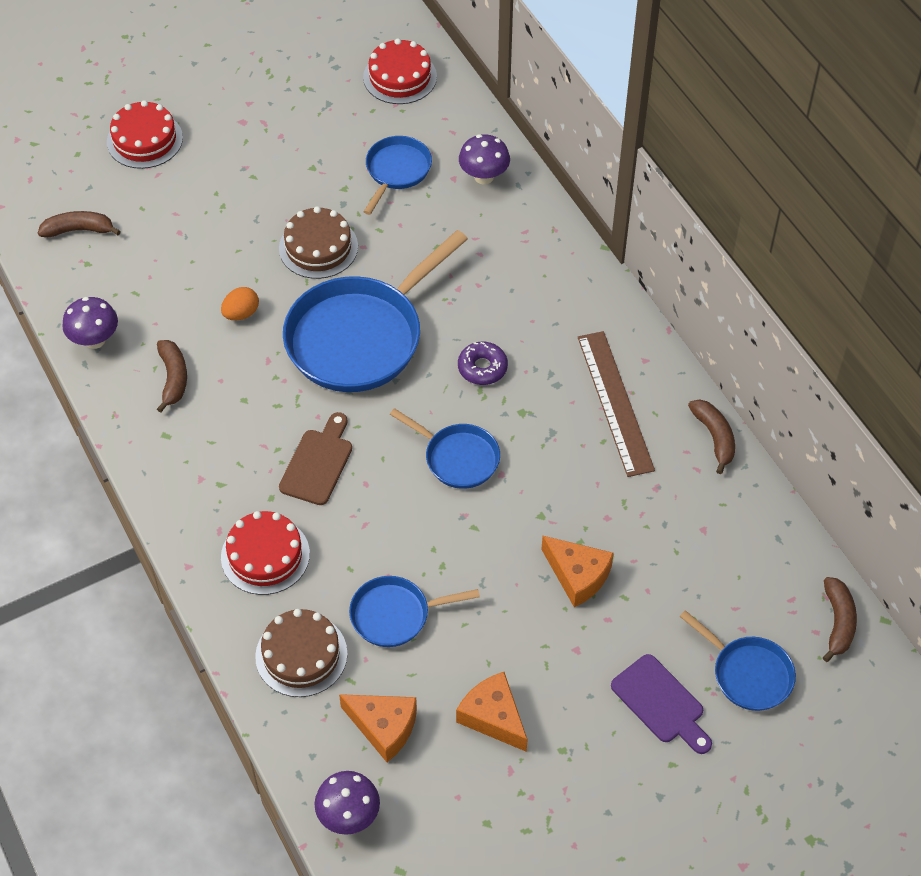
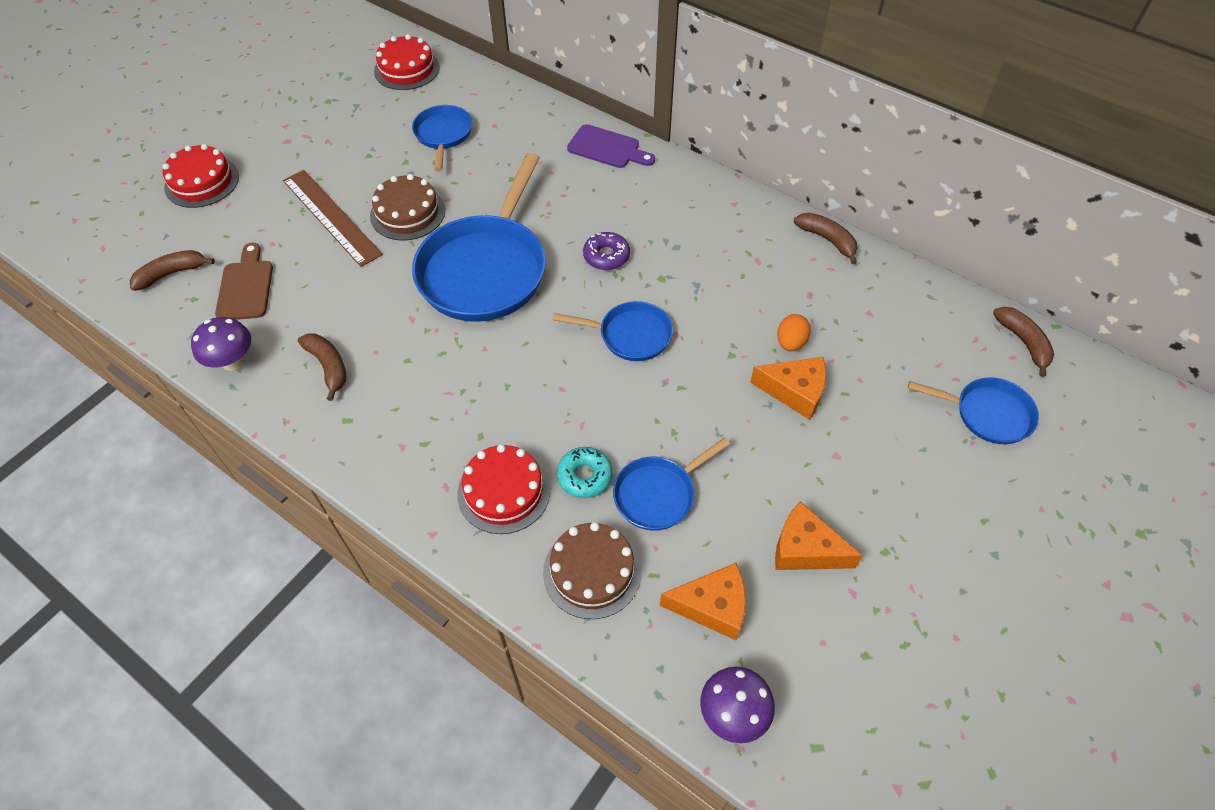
camera: 25 degrees left, 0 degrees up
(241, 313) = (365, 289): orange egg -> orange egg (790, 343)
(318, 463) = (507, 388): brown cutting board -> brown cutting board (246, 287)
(341, 572) = (584, 476): none -> turquoise donut
(484, 177) = (519, 116): purple mushroom -> none
(615, 402) = (732, 243): brown ruler -> brown ruler (331, 216)
(661, 703) = (937, 470): purple cutting board -> purple cutting board (607, 148)

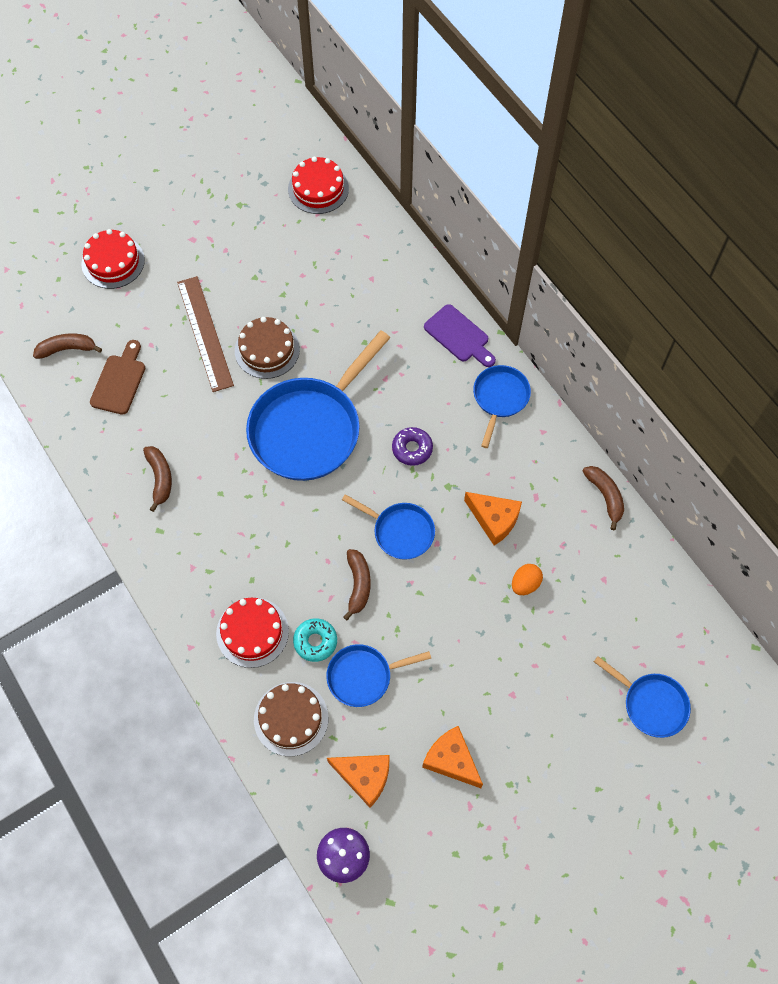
camera: 20 degrees right, 10 degrees up
(232, 362) = (91, 449): purple mushroom -> none
(443, 135) = (324, 275): blue pan -> blue pan (499, 398)
(795, 392) = (507, 629): orange cheese -> orange cheese (494, 519)
(1023, 342) = (718, 652): brown banana -> brown banana (358, 585)

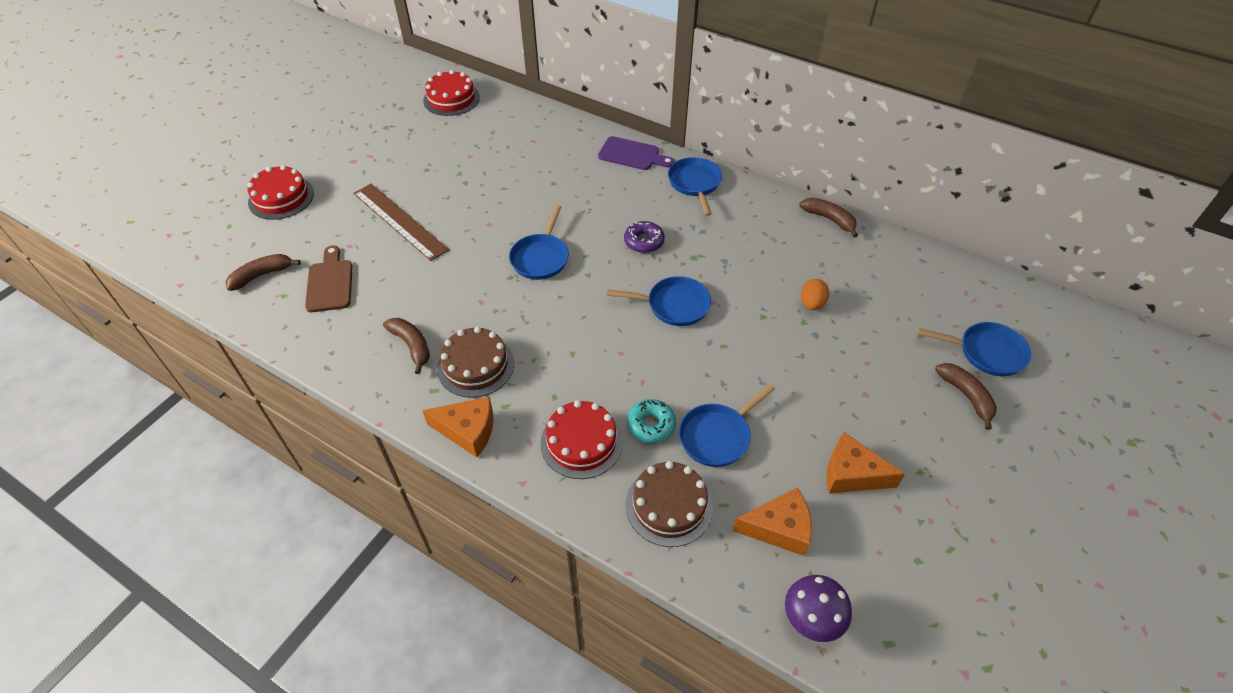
camera: 25 degrees left, 15 degrees down
(267, 350) = (466, 215): brown cake -> brown cake (475, 366)
(310, 428) = (541, 257): blue pan -> blue pan, size x0.52
(358, 585) = (662, 361): brown banana -> brown banana (966, 396)
(494, 519) = (750, 267): orange cheese -> orange cheese (468, 431)

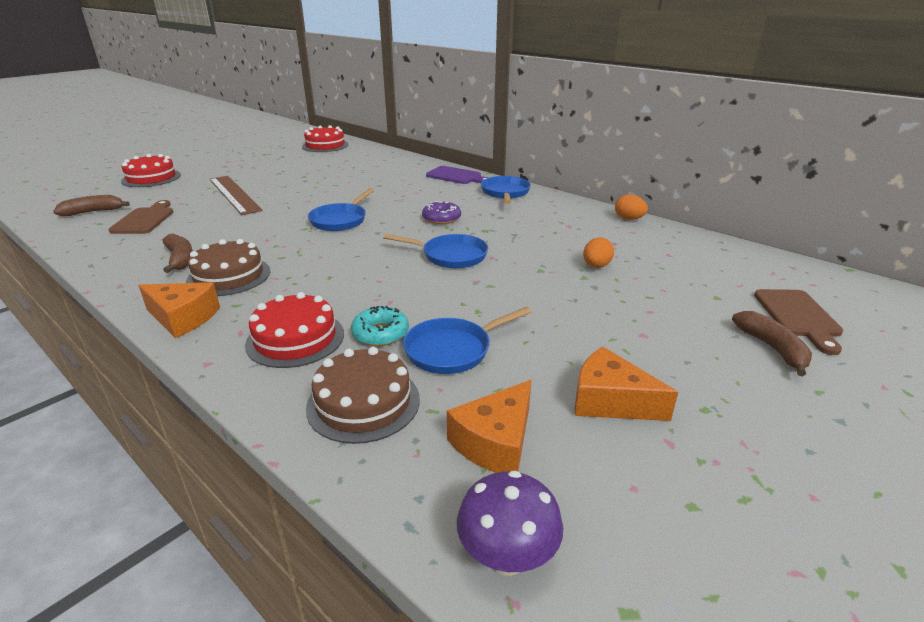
camera: 10 degrees right, 20 degrees down
(779, 528) = (496, 442): orange cheese -> orange cheese turned 120 degrees clockwise
(829, 219) = (629, 219): brown banana -> orange egg
(986, 352) = (798, 316): blue pan -> brown cutting board

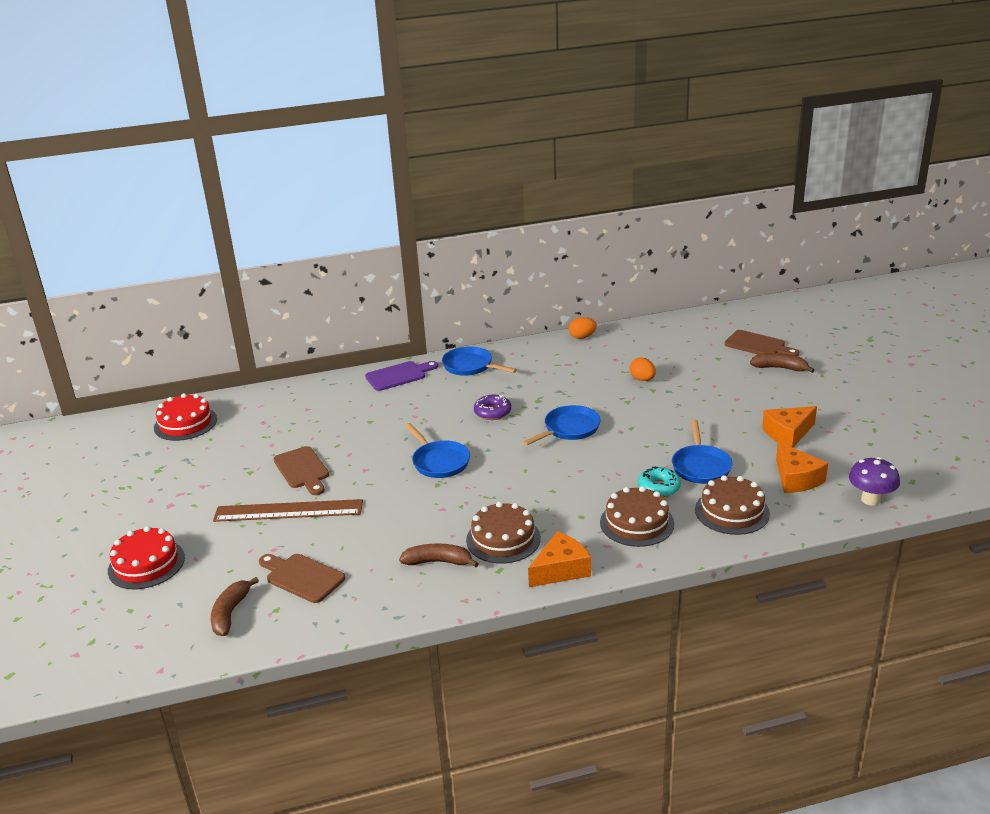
camera: 55 degrees left, 0 degrees up
(292, 184) = (302, 470): none -> brown cutting board
(295, 338) = (636, 523): red cake -> brown cake

